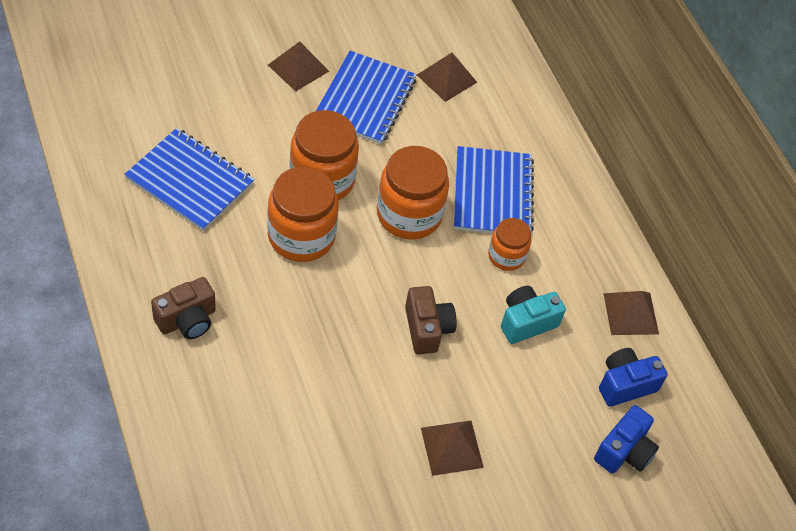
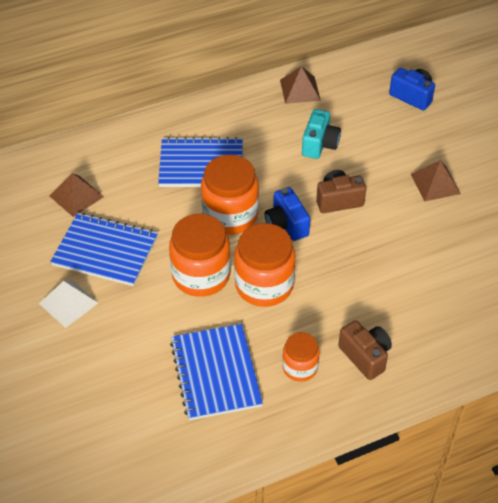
camera: 85 degrees left, 5 degrees down
(190, 181) = (215, 373): blue notebook -> blue notebook turned 45 degrees counterclockwise
(298, 68) = (68, 303): brown pyramid -> white pyramid
(506, 256) = (261, 156): orange jar -> orange jar (300, 367)
(526, 322) = (319, 144): turquoise camera -> turquoise camera turned 135 degrees counterclockwise
(625, 384) = (360, 94): blue camera -> blue camera (286, 225)

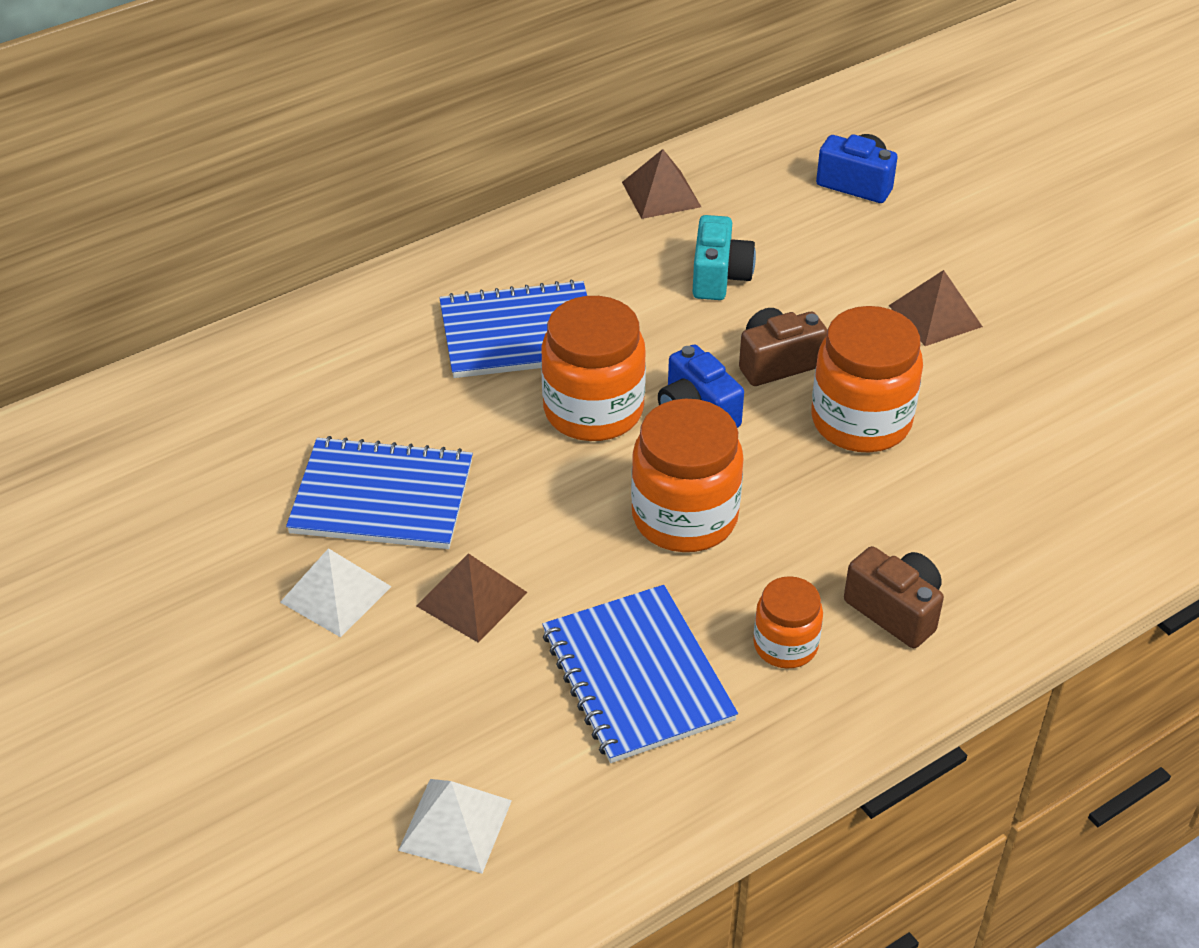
camera: 10 degrees left, 5 degrees down
(76, 196) = (305, 412): brown pyramid -> brown pyramid (471, 599)
(100, 441) = (455, 825): none -> white pyramid
(201, 275) = (567, 515): orange jar -> orange jar (861, 421)

